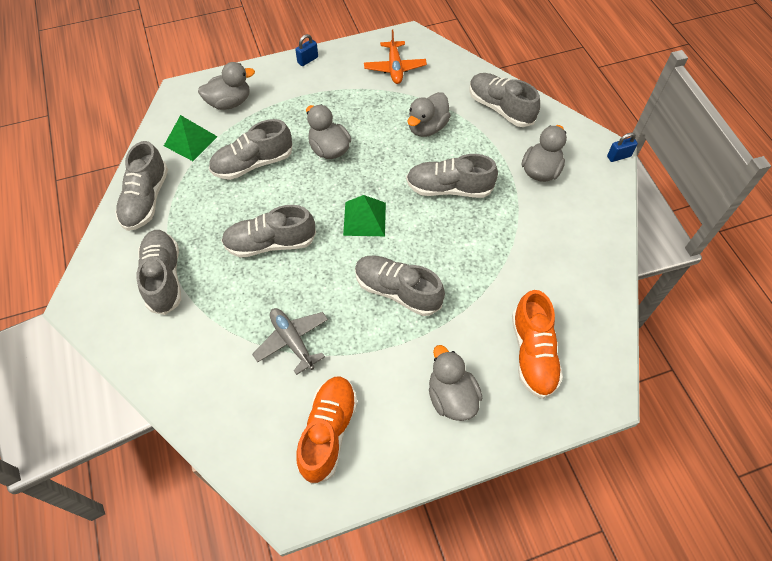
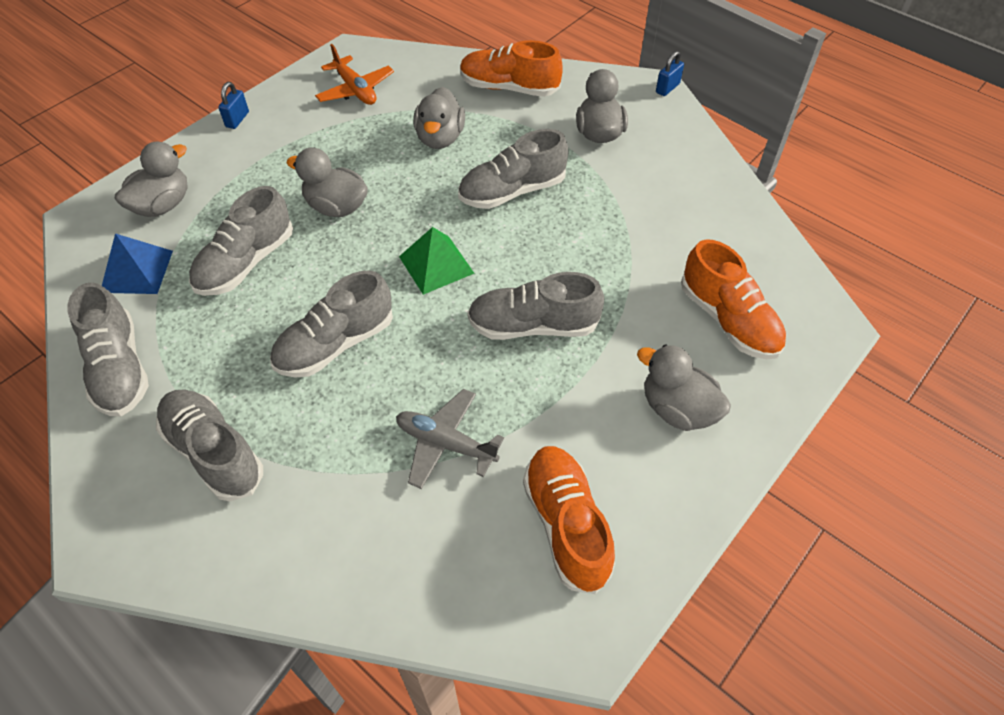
camera: 30 degrees left, 5 degrees down
(190, 141) = (137, 271): green pyramid -> blue pyramid
(500, 108) = (509, 88): grey shoe -> orange shoe

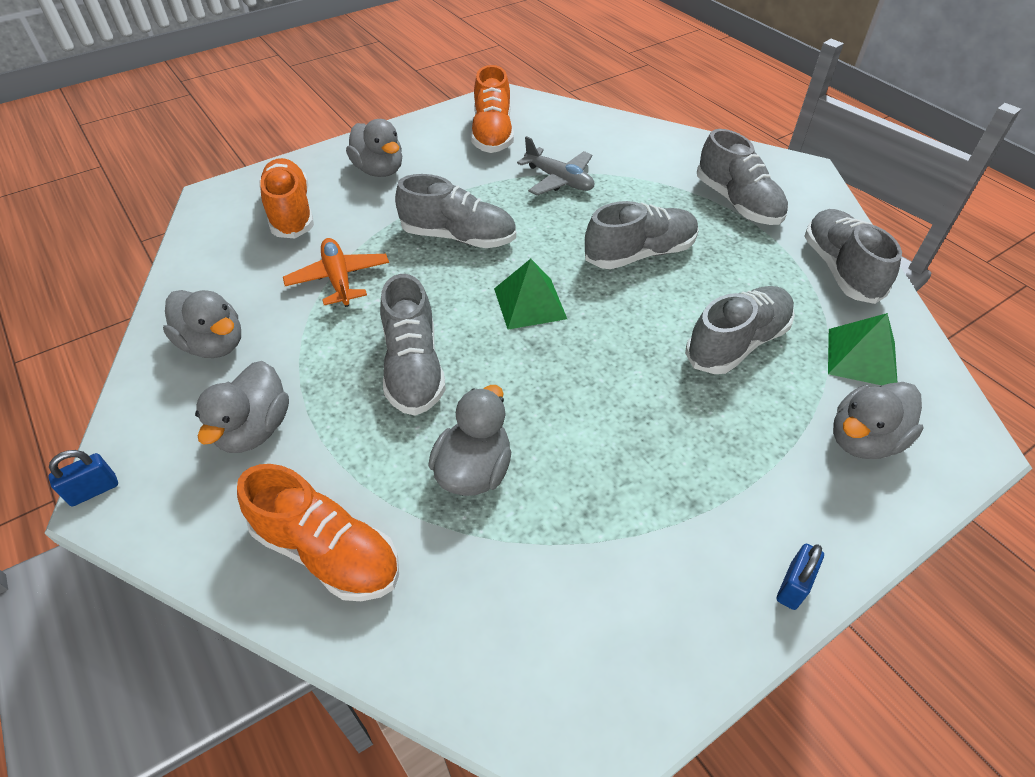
camera: 165 degrees left, 5 degrees down
(137, 271) = (861, 357): blue pyramid -> green pyramid
(336, 207) = (632, 391): grey duck -> grey duck (214, 344)
(355, 90) = (587, 613): orange plane -> orange plane (339, 279)
(512, 191) = (413, 368): grey shoe -> grey shoe turned 90 degrees clockwise

